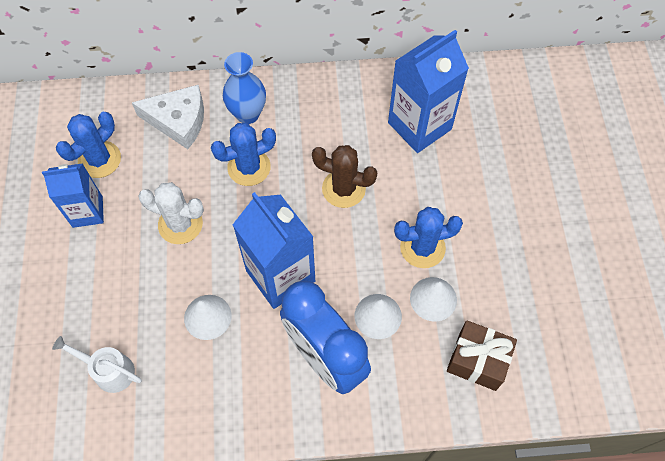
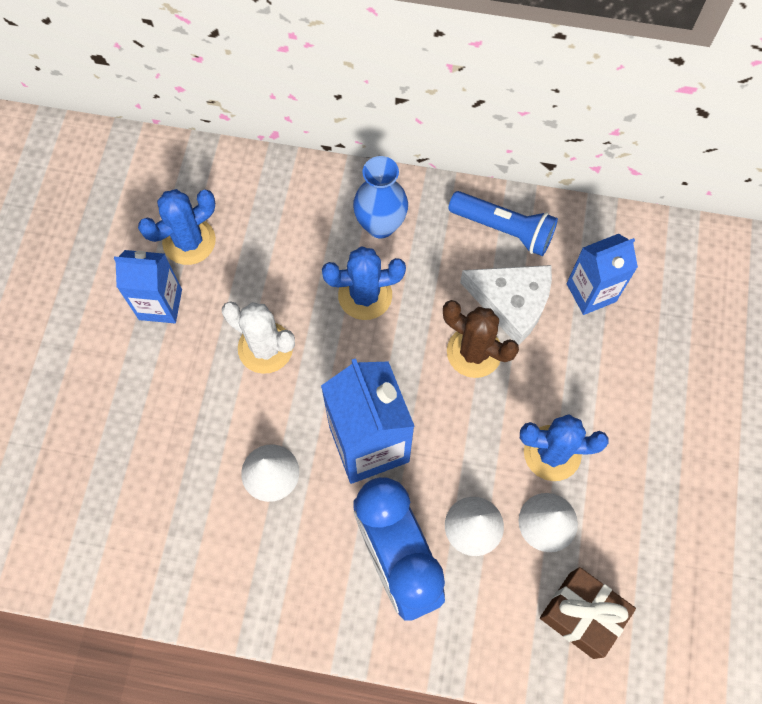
camera: 15 degrees right, 5 degrees up
(109, 370) = (141, 507): white watering can -> none
(178, 121) = (294, 214): white cheese -> white cheese (512, 303)
(342, 96) = (504, 229): none -> blue flashlight
(419, 126) = (591, 292): blue carton -> blue carton, size x0.63

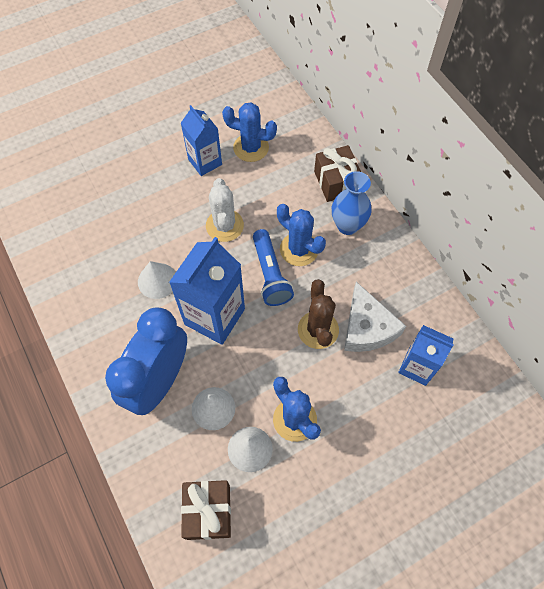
camera: 50 degrees right, 5 degrees down
(317, 192) = (336, 182): none -> brown gift
(504, 229) = (409, 289): blue flashlight -> blue flashlight (270, 274)

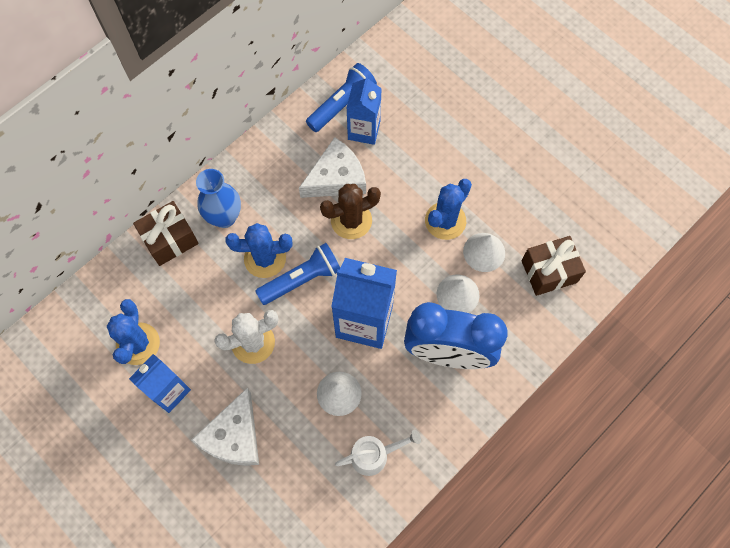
camera: 105 degrees left, 5 degrees up
(95, 295) = (374, 455): none -> white watering can
(152, 198) = (234, 436): none -> white cheese
(299, 249) = (265, 258): blue cactus -> blue cactus turned 60 degrees clockwise
(452, 353) = (342, 104): none -> blue flashlight

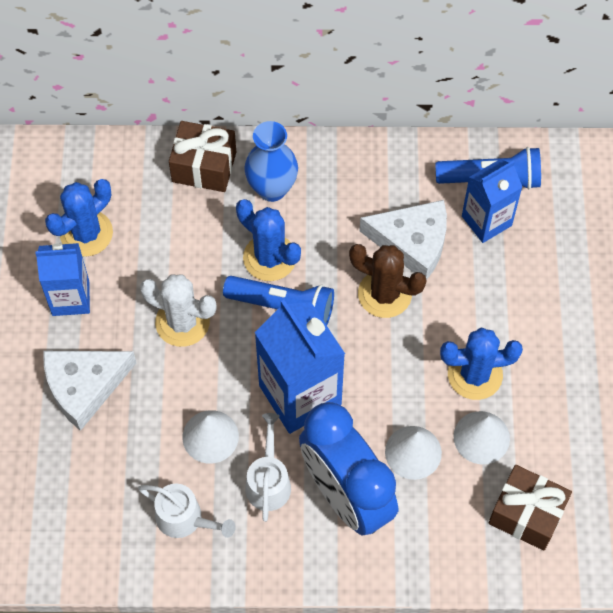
camera: 45 degrees right, 5 degrees down
(398, 386) = (268, 481): none -> white watering can

